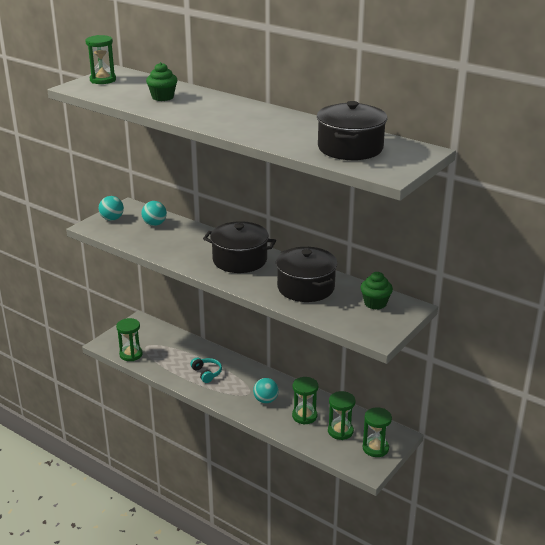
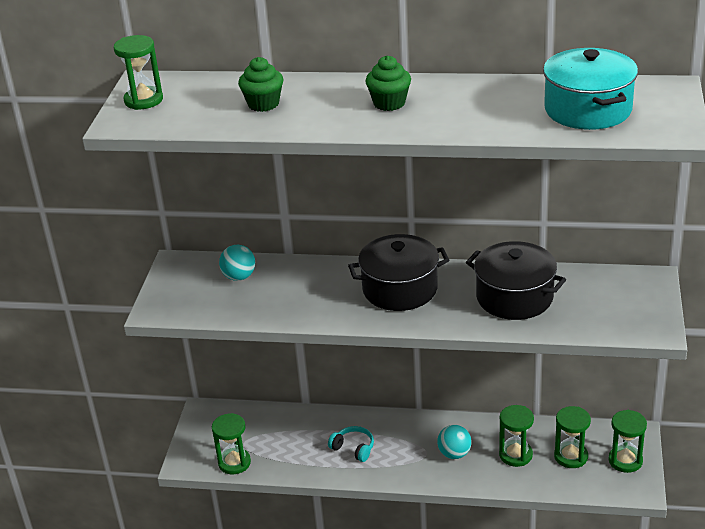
camera: 25 degrees left, 5 degrees up
(112, 219) = (173, 289): turquoise ball -> none
(350, 148) = (588, 109): black pot -> turquoise pot
(375, 303) = (610, 288): green cupcake -> green cupcake (389, 103)

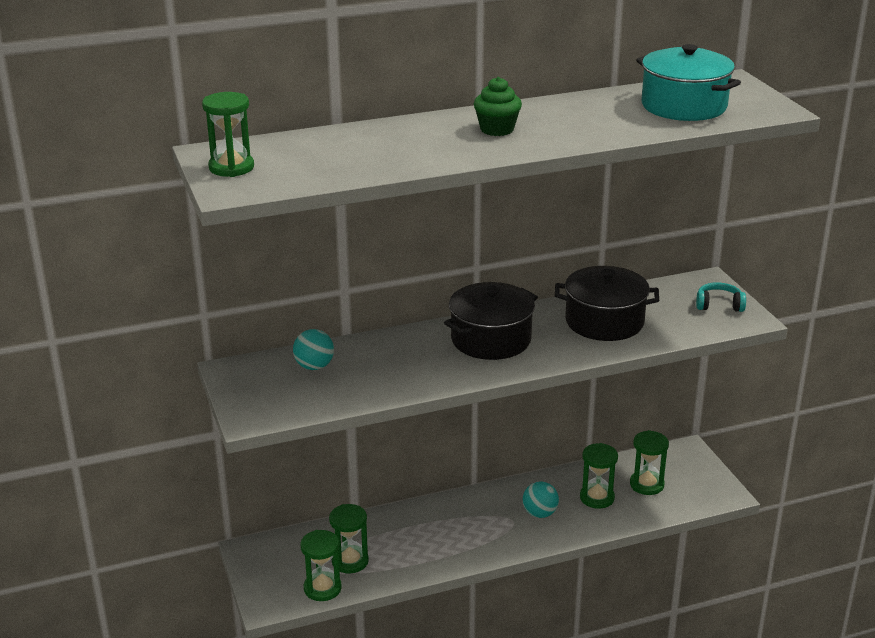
camera: 30 degrees left, 5 degrees down
(263, 104) = (369, 150): green cupcake -> none
(353, 448) = (437, 538): turquoise headphones -> turquoise headphones (719, 305)
(625, 461) = (695, 474): green hourglass -> green hourglass (350, 561)

